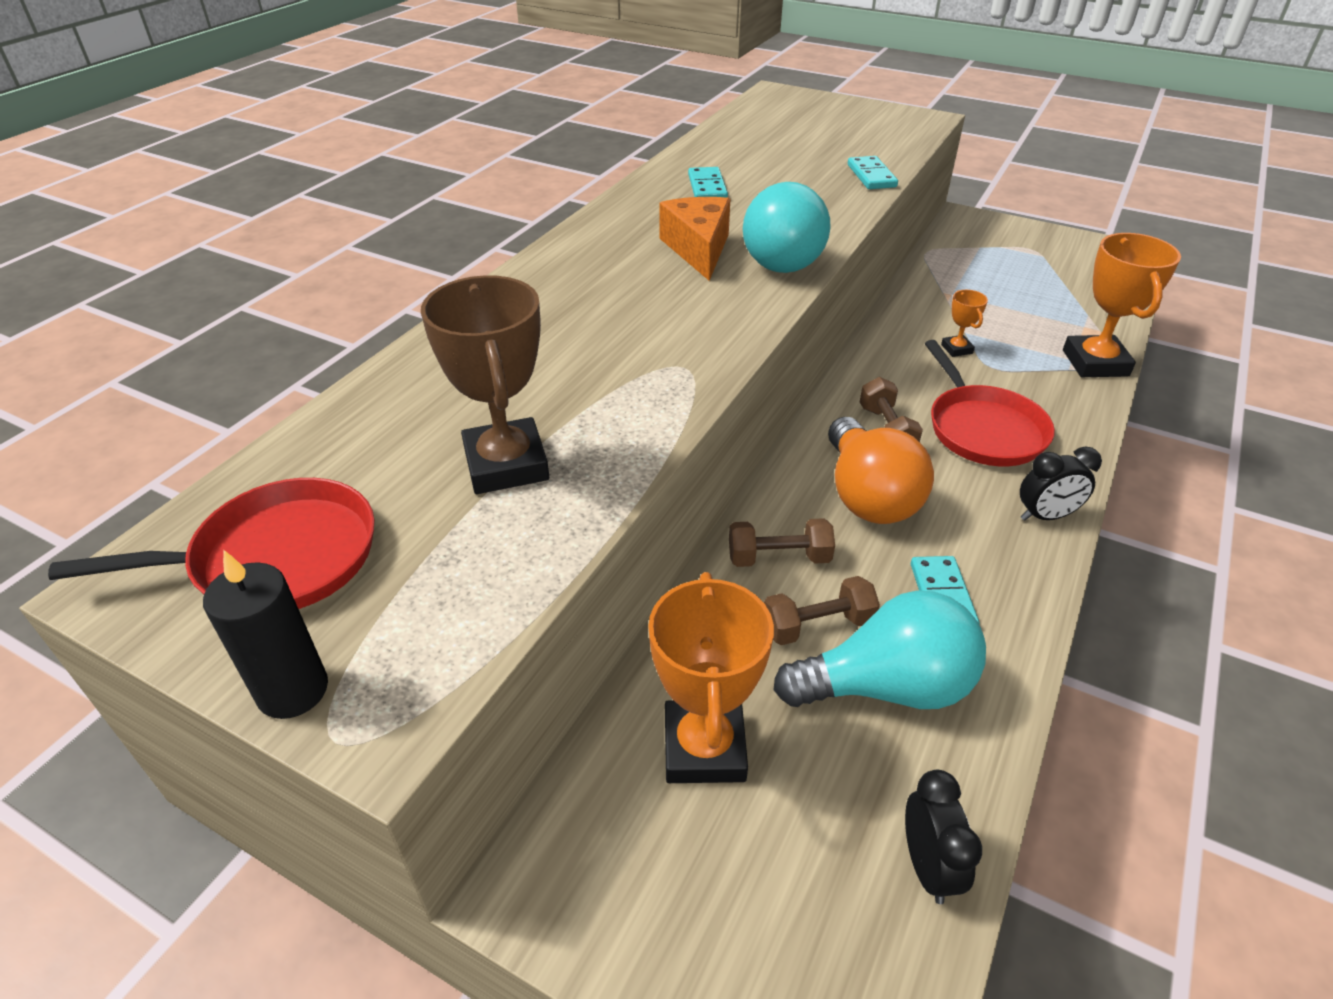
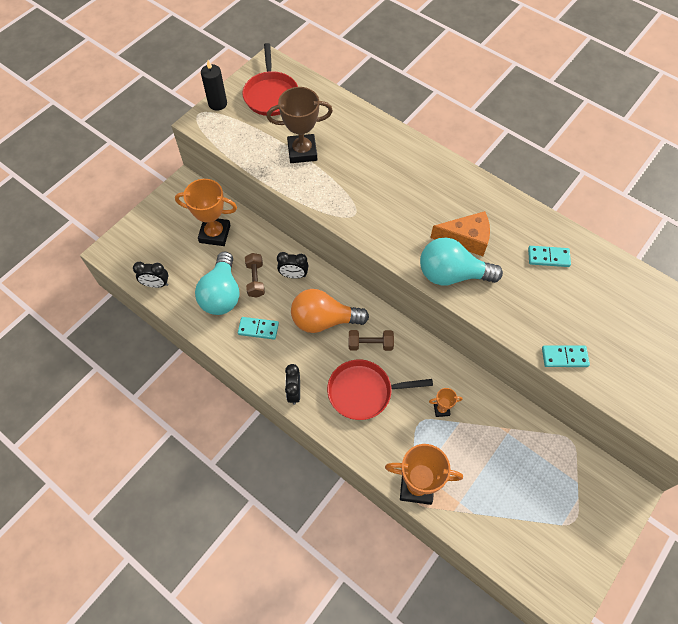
camera: 100 degrees right, 20 degrees up
(779, 558) = (293, 275): brown dumbbell -> black clock

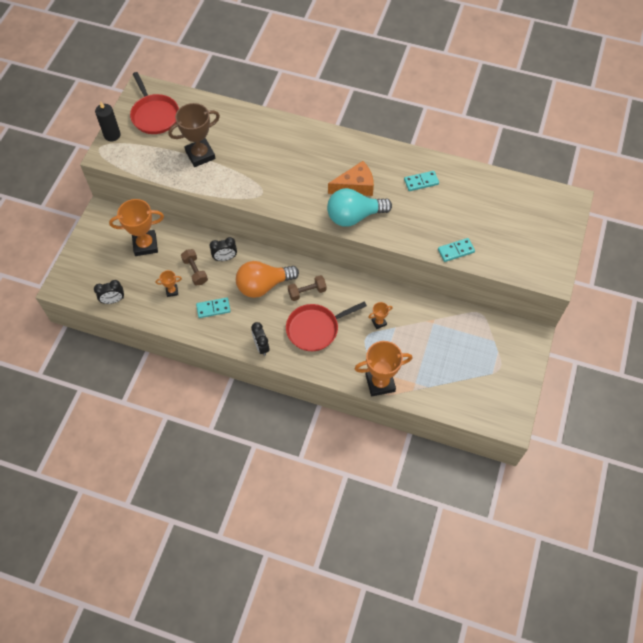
camera: 20 degrees left, 0 degrees up
(222, 294) = (172, 291): turquoise light bulb -> orange trophy

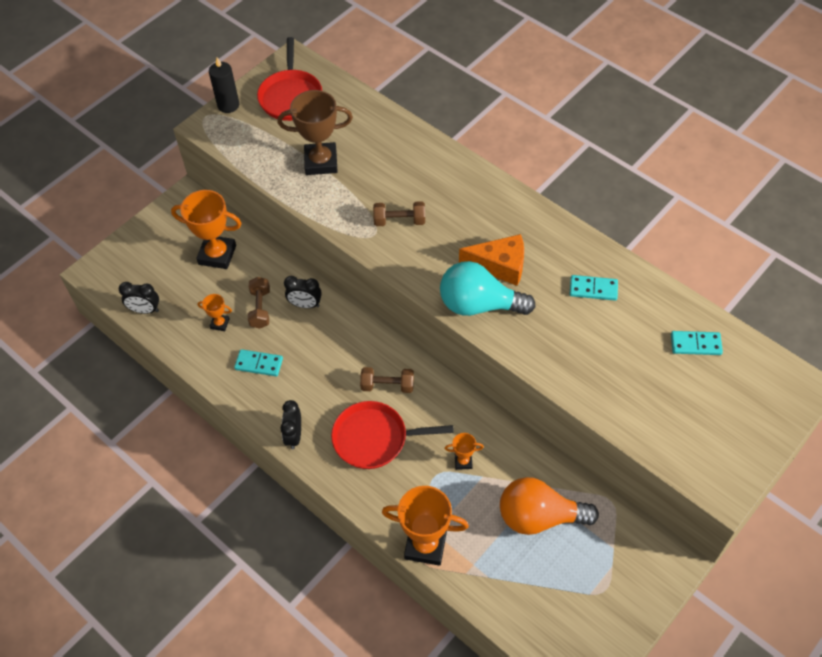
camera: 25 degrees right, 5 degrees down
(263, 285) = (336, 357): orange light bulb -> orange light bulb (539, 516)
(274, 178) = (399, 221): none -> brown dumbbell
(456, 251) = (597, 400): turquoise domino -> turquoise domino (695, 344)

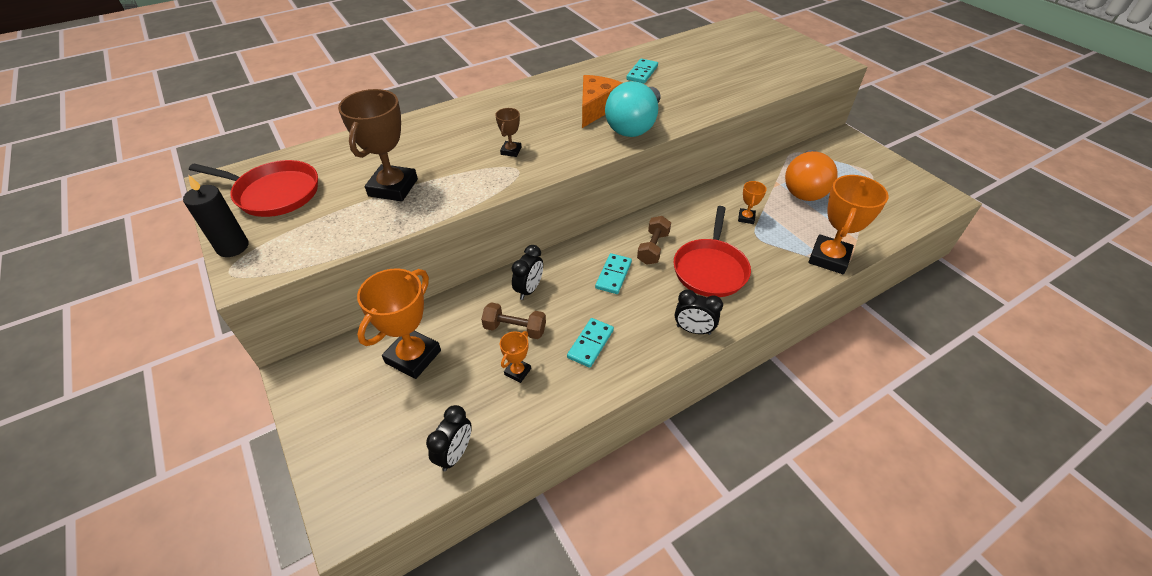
camera: 75 degrees left, 10 degrees down
(399, 221) = (511, 151): brown dumbbell -> brown trophy
(695, 344) = (709, 46): turquoise domino -> turquoise domino (613, 275)

